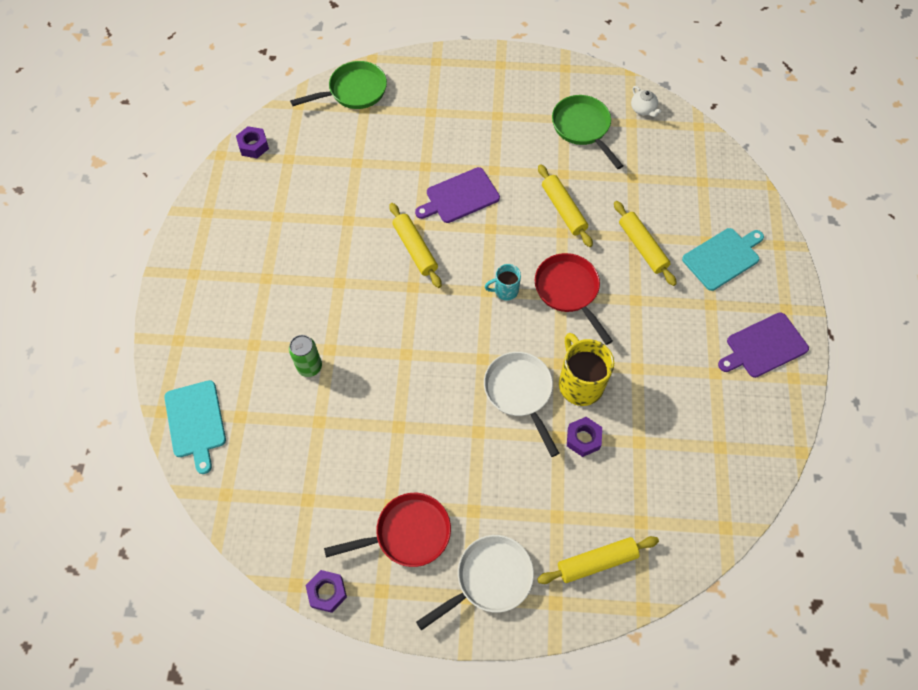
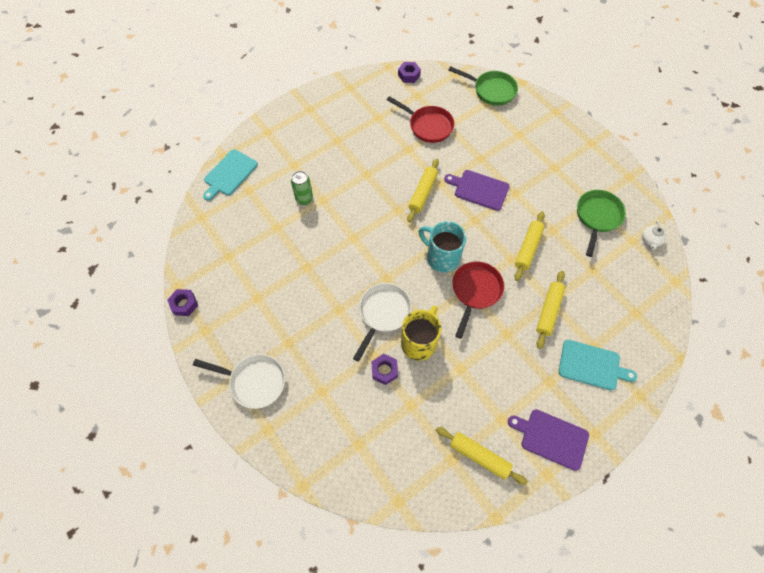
camera: 50 degrees right, 0 degrees up
(407, 533) = (248, 319): red pan -> red pan (428, 126)
(505, 290) = (441, 257): turquoise mug -> turquoise mug, size x1.80
(596, 561) = (311, 435): yellow rolling pin -> yellow rolling pin (479, 456)

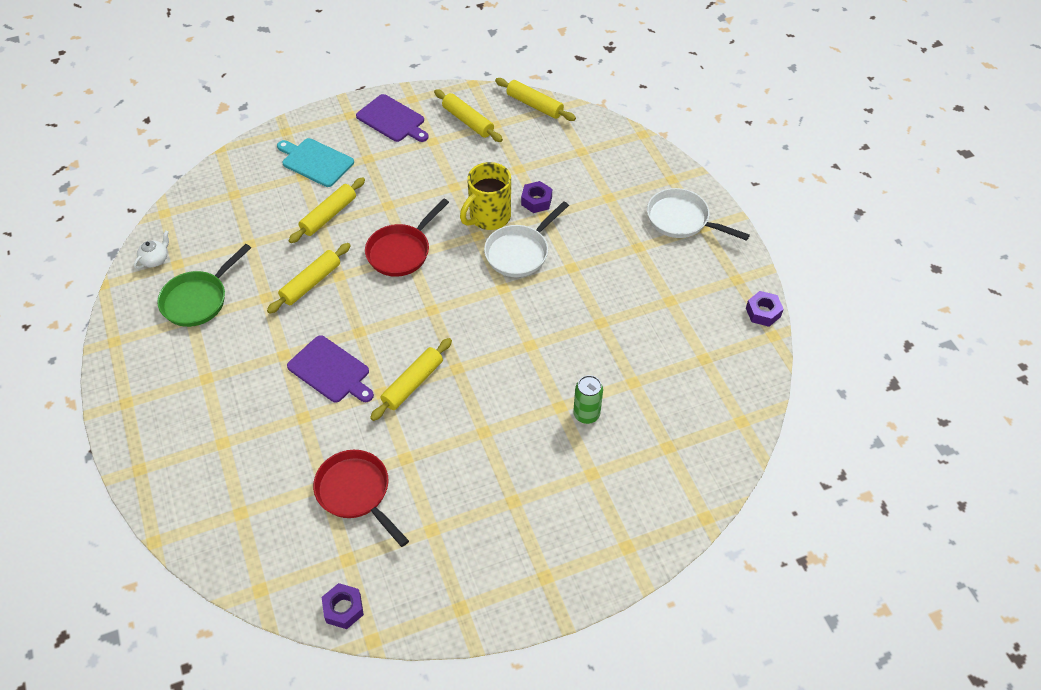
camera: 165 degrees left, 10 degrees down
(229, 174) = (696, 481): turquoise cutting board -> none
(421, 500) = (534, 105): none -> yellow rolling pin
(441, 257) = (424, 296): turquoise mug -> none
(491, 90) = (216, 537): green pan -> none

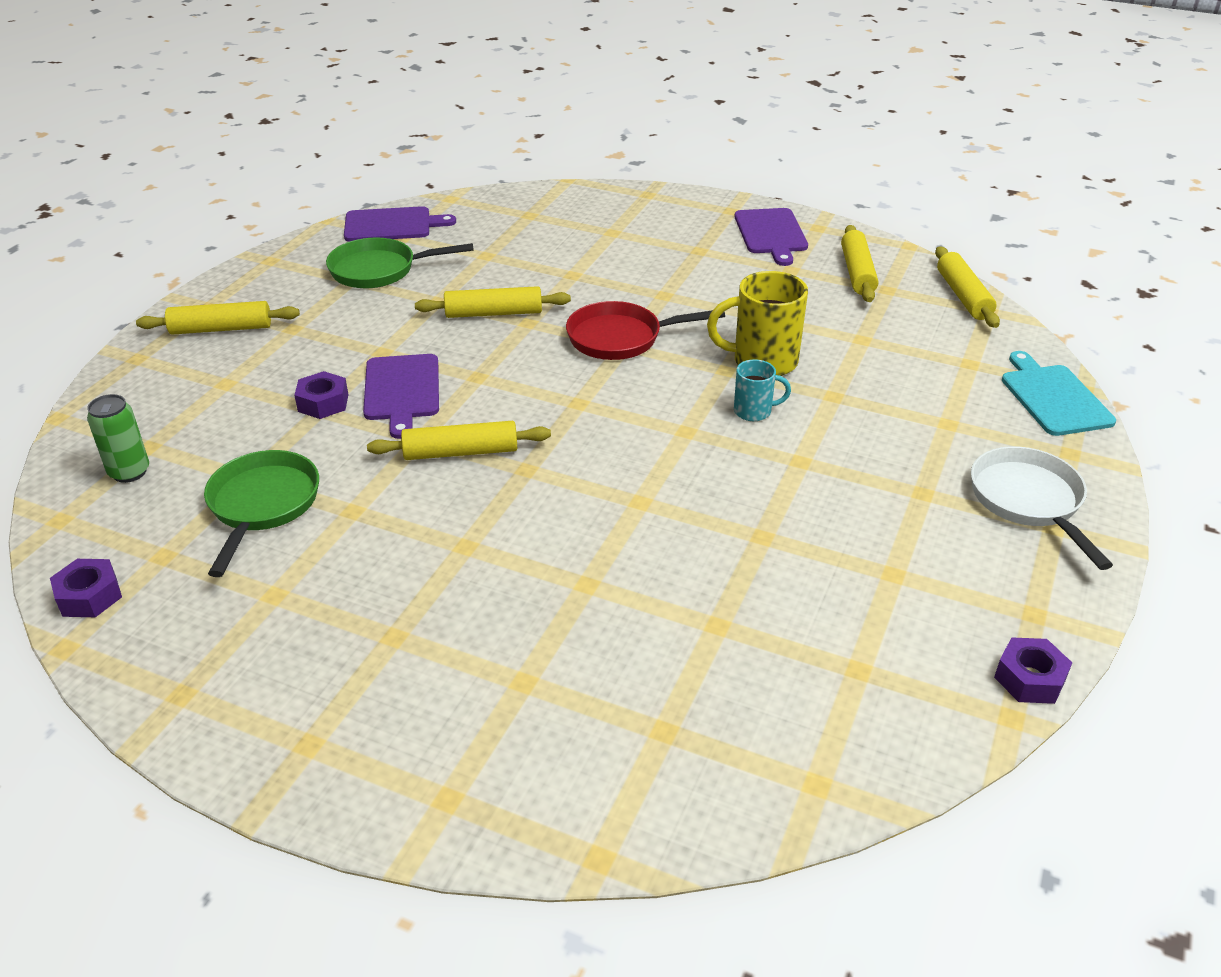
camera: 45 degrees right, 15 degrees down
(155, 259) = (392, 225): white teapot -> purple cutting board
(315, 162) = (642, 228): turquoise cutting board -> turquoise cutting board (1053, 397)
(329, 215) = (592, 273): yellow rolling pin -> yellow rolling pin (221, 329)
(356, 492) = (262, 505): red pan -> green pan
(520, 252) = (754, 411): white pan -> turquoise mug
(536, 201) = (843, 378): purple nut -> purple nut (323, 403)
(586, 414) = (607, 615): green can -> green can (129, 472)

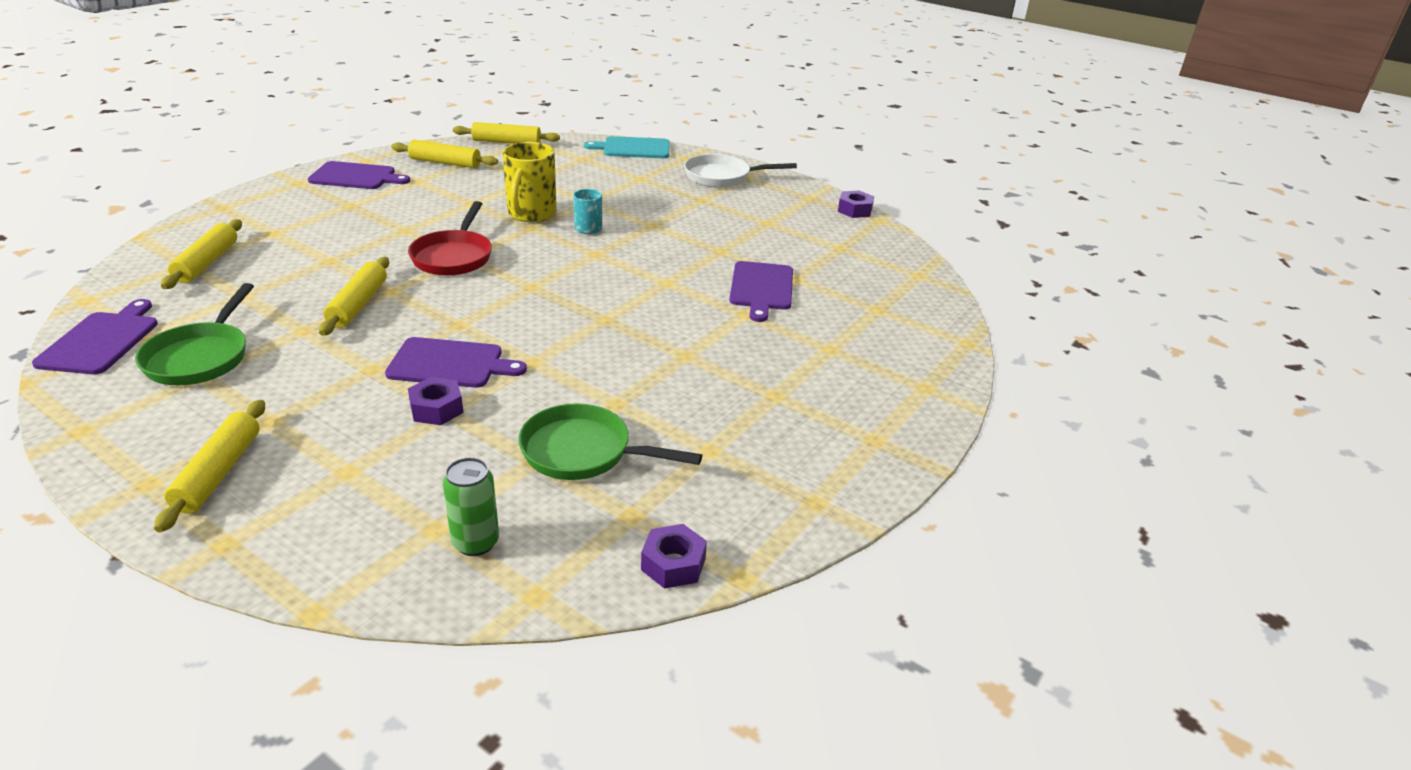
camera: 80 degrees left, 5 degrees down
(461, 452) = (565, 344): yellow rolling pin -> yellow rolling pin (207, 263)
(668, 592) = (761, 288): none -> purple cutting board

